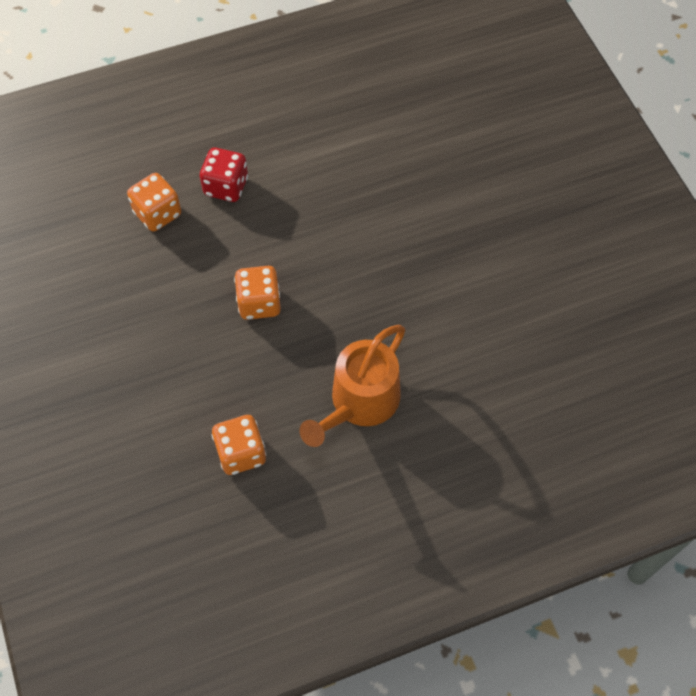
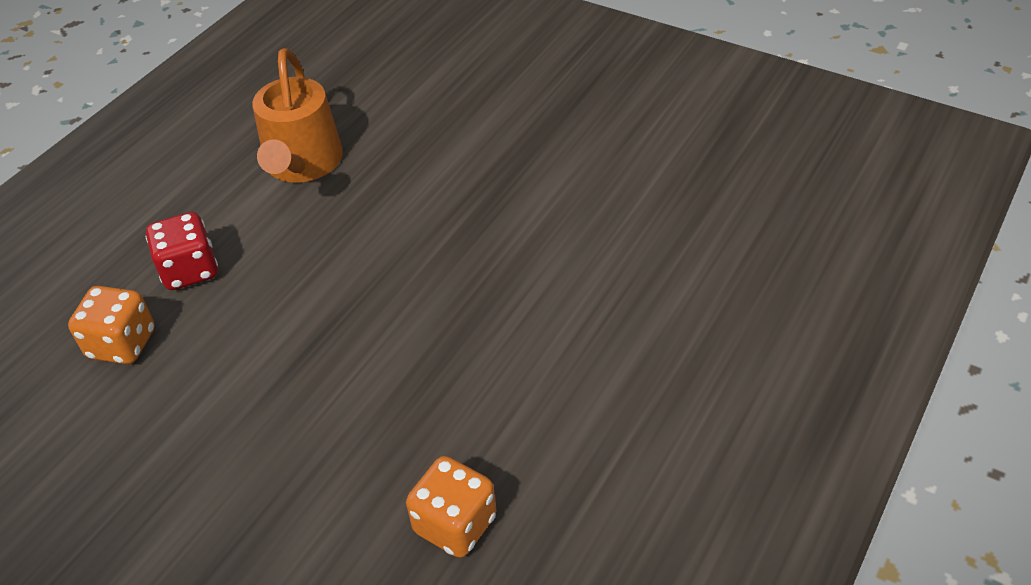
camera: 35 degrees left, 15 degrees down
(259, 303) = (333, 356): orange dice -> none
(360, 402) = (544, 378): orange watering can -> orange watering can (302, 164)

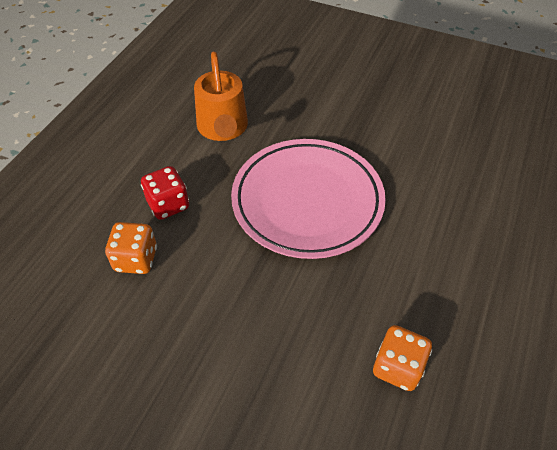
camera: 10 degrees left, 5 degrees up
(395, 278) = (307, 201): none -> pink plate

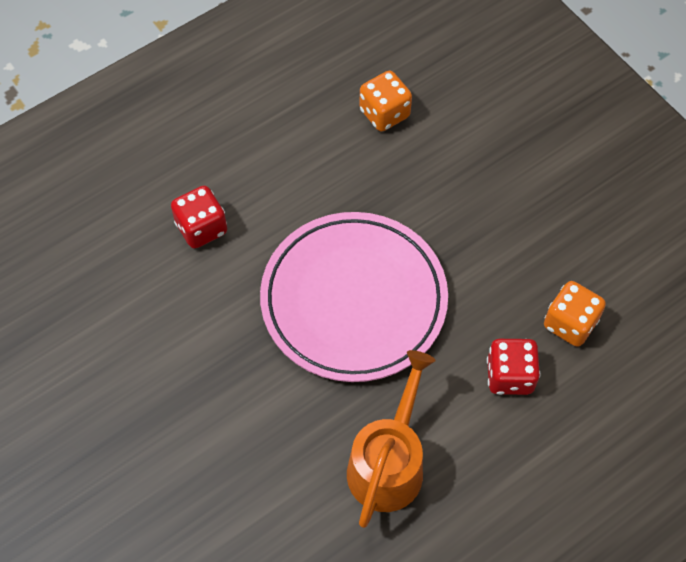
camera: 150 degrees left, 10 degrees up
(450, 197) = (201, 228): none -> red dice

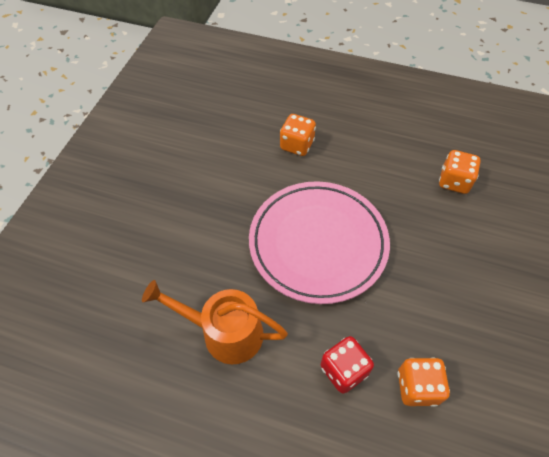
camera: 55 degrees right, 5 degrees down
(201, 228) = (297, 145): red dice -> orange dice
(388, 463) = (225, 332): orange watering can -> orange watering can turned 150 degrees counterclockwise

